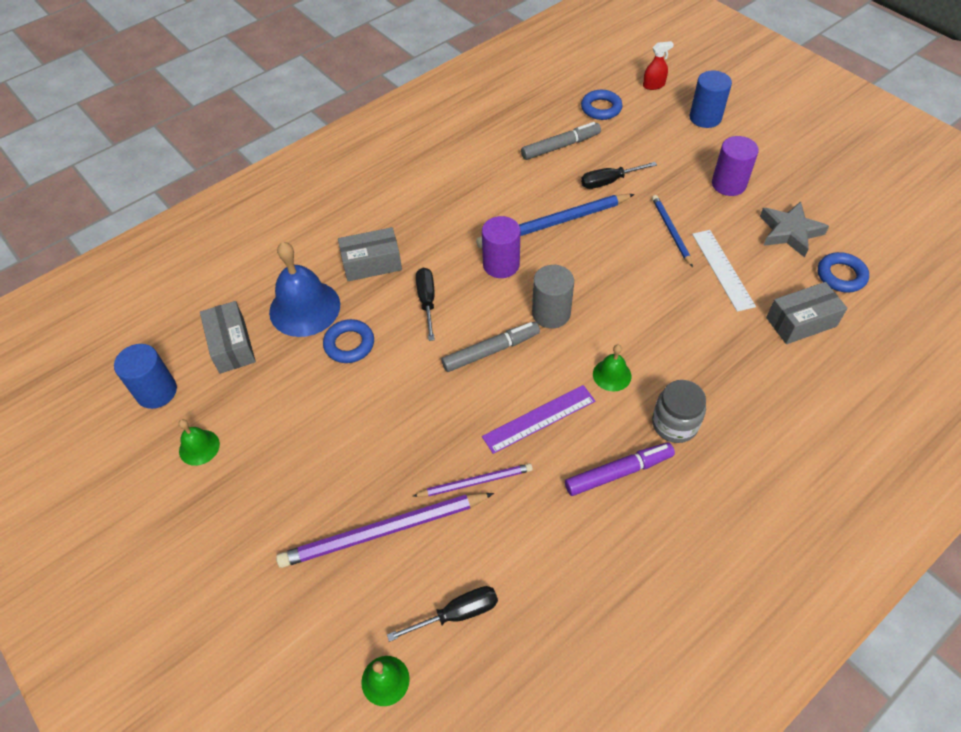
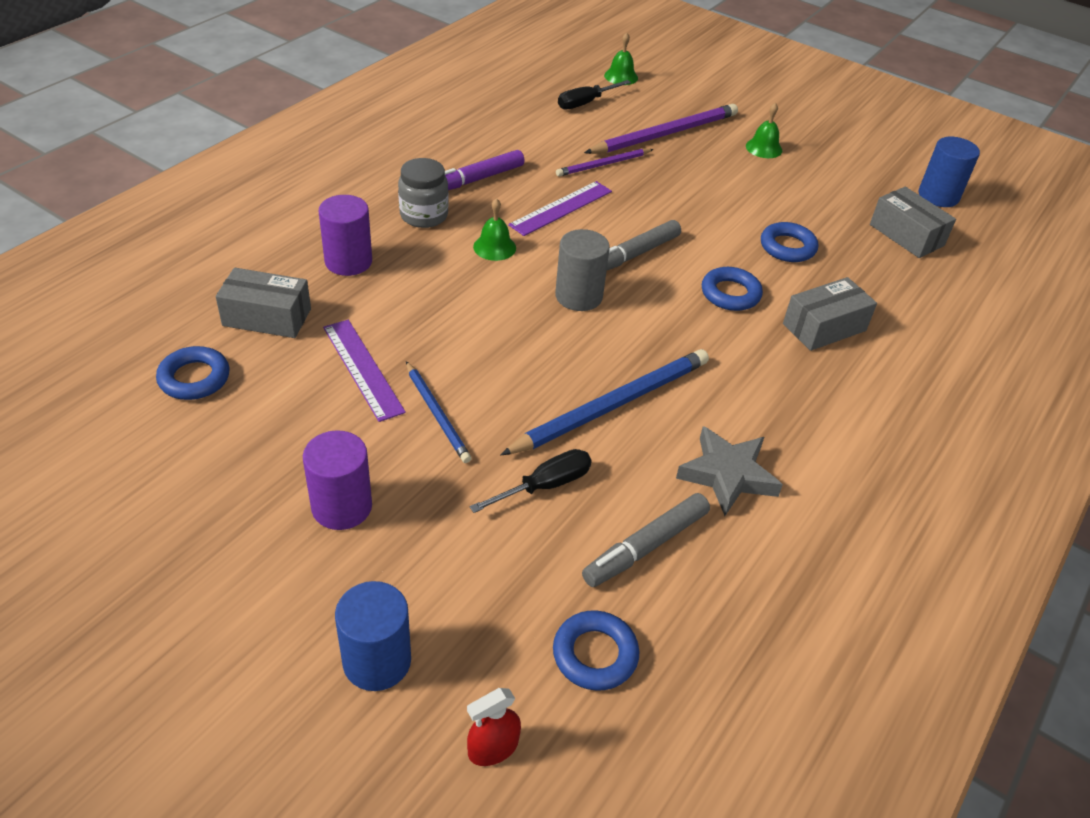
camera: 160 degrees right, 10 degrees down
(199, 447) = (859, 165): green bell -> green bell (764, 148)
(304, 308) = (863, 274): blue bell -> none
(427, 301) = (730, 294): black screwdriver -> blue ring
(501, 264) = (662, 343): purple cylinder -> purple cylinder (348, 261)
(722, 269) = (362, 369): white ruler -> purple ruler
(789, 232) = (254, 433): grey star -> grey star (727, 475)
(801, 322) = (267, 317): grey box -> grey box turned 45 degrees clockwise

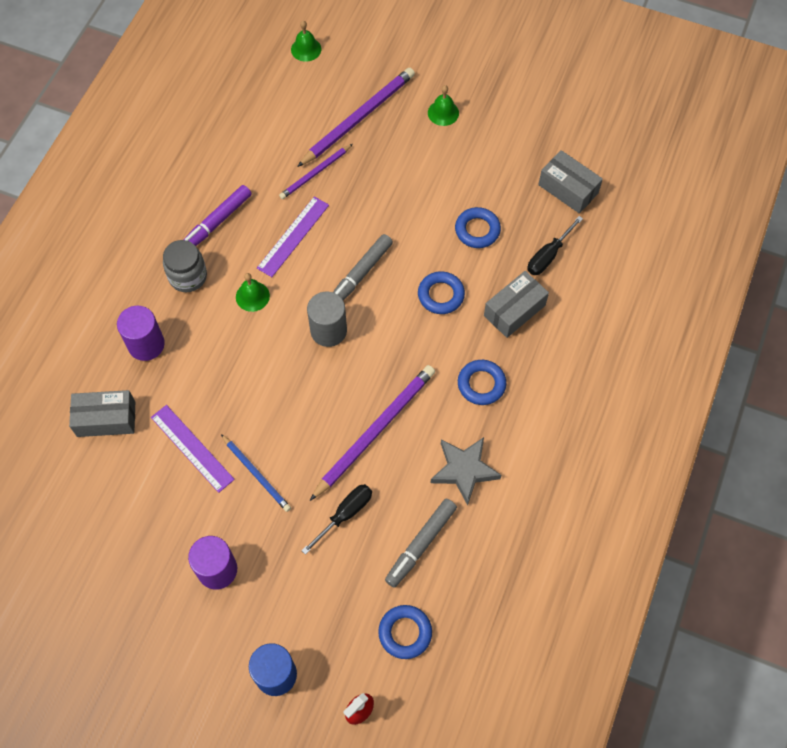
camera: 10 degrees left, 20 degrees up
(194, 378) = (77, 491): blue ring -> blue ring (481, 384)
(585, 103) = (283, 96): black screwdriver -> black screwdriver (548, 255)
(612, 405) = (375, 431): blue pencil -> purple pencil
(938, 196) = (590, 133): blue cylinder -> none

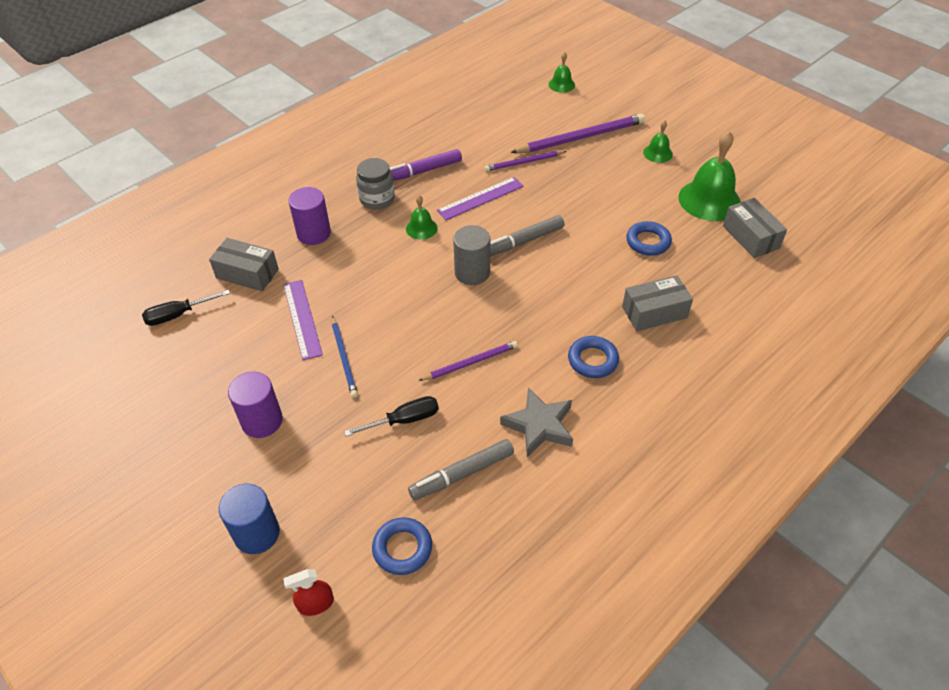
camera: 25 degrees right, 15 degrees down
(375, 431) = (471, 362): purple pencil -> purple pencil, size x0.57
(441, 295) = (589, 279): blue ring -> none
(514, 156) = (709, 200): none -> green bell
(548, 255) = (708, 281): black screwdriver -> black screwdriver (178, 315)

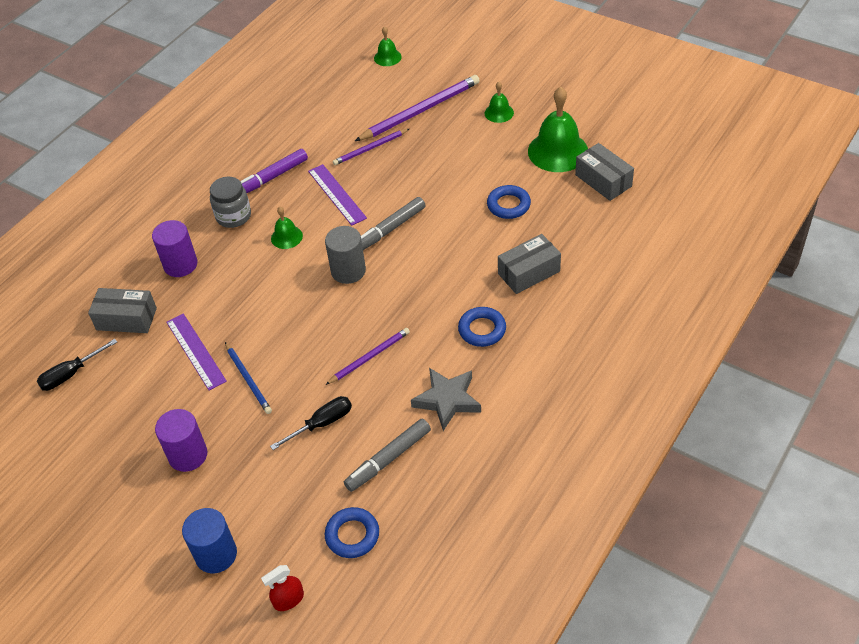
camera: 10 degrees left, 0 degrees up
(480, 198) = (337, 194): purple ruler -> purple ruler turned 75 degrees counterclockwise

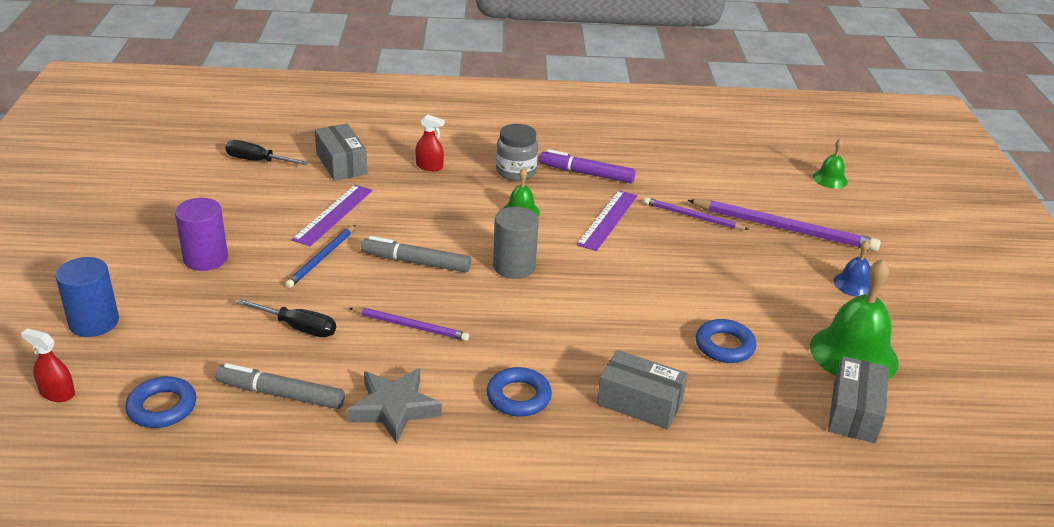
camera: 50 degrees right, 15 degrees down
(180, 264) = (429, 166): purple cylinder -> red spray bottle
(390, 229) = (597, 272): grey marker -> grey marker (416, 262)
(499, 113) = (853, 284): green bell -> blue bell

